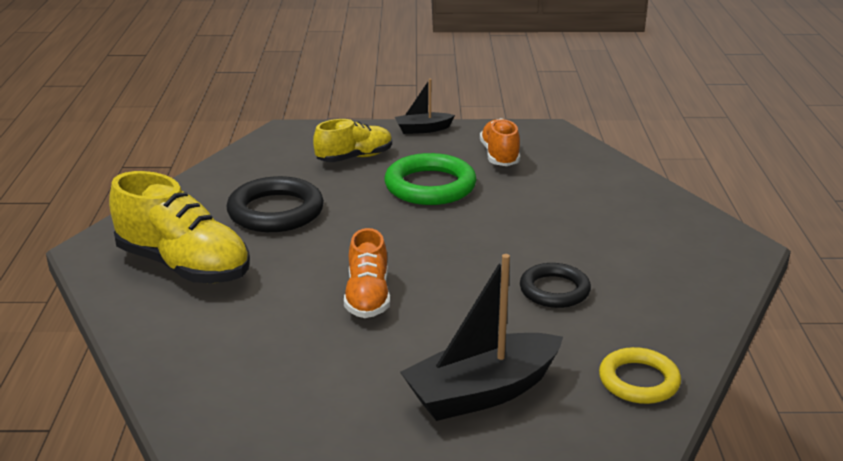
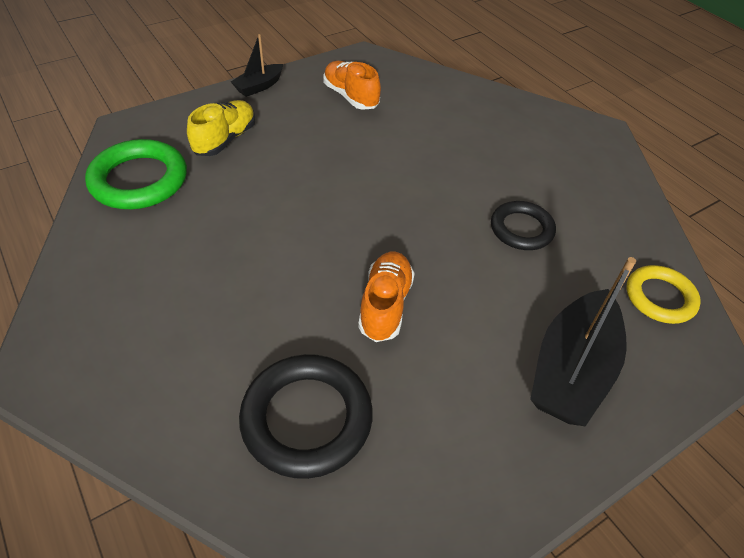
camera: 35 degrees left, 20 degrees up
(183, 266) = (170, 348): yellow shoe -> none
(276, 211) = (206, 234): black ring -> black ring (307, 418)
(367, 297) = (385, 305): orange shoe -> orange shoe turned 135 degrees counterclockwise
(430, 186) = (323, 150): green ring -> green ring (139, 180)

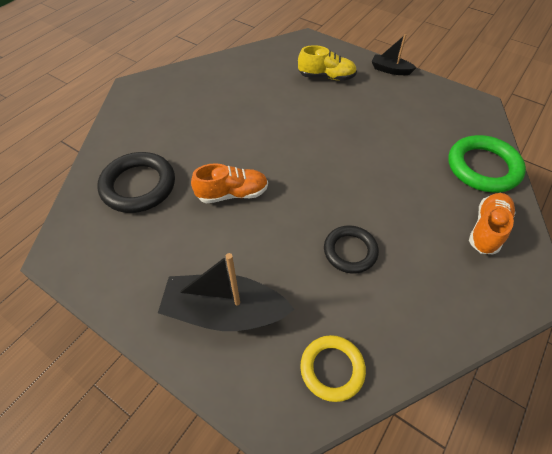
camera: 70 degrees right, 5 degrees up
(139, 180) = (268, 61): green ring -> green ring (483, 167)
(351, 97) = (421, 113): orange shoe -> orange shoe (487, 229)

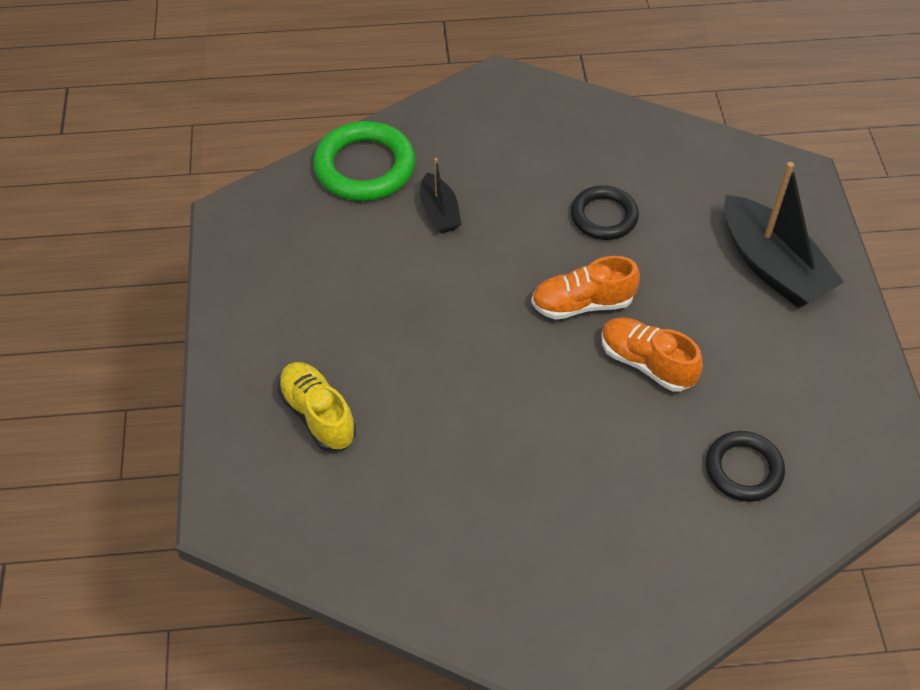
camera: 130 degrees left, 0 degrees up
(138, 186) = (743, 469): black ring -> black ring, size x0.65
(332, 369) = (728, 167): yellow ring -> none
(390, 70) = (227, 346): black boat -> black boat (439, 212)
(487, 229) = (462, 132): orange shoe -> orange shoe (582, 304)

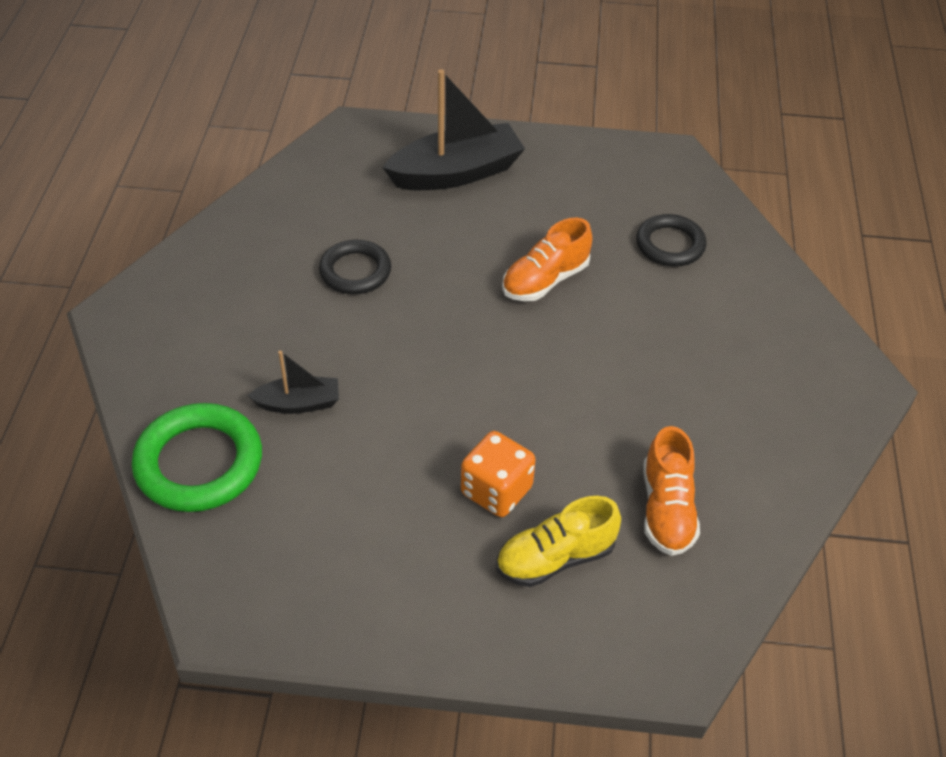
camera: 80 degrees left, 5 degrees down
(379, 362) = (496, 491): none -> orange dice
(582, 304) = (463, 310): orange shoe -> orange shoe (666, 509)

